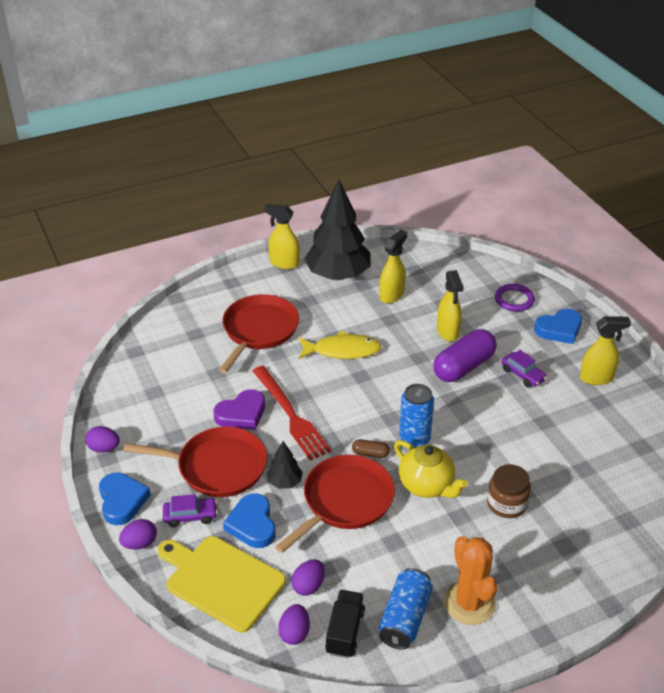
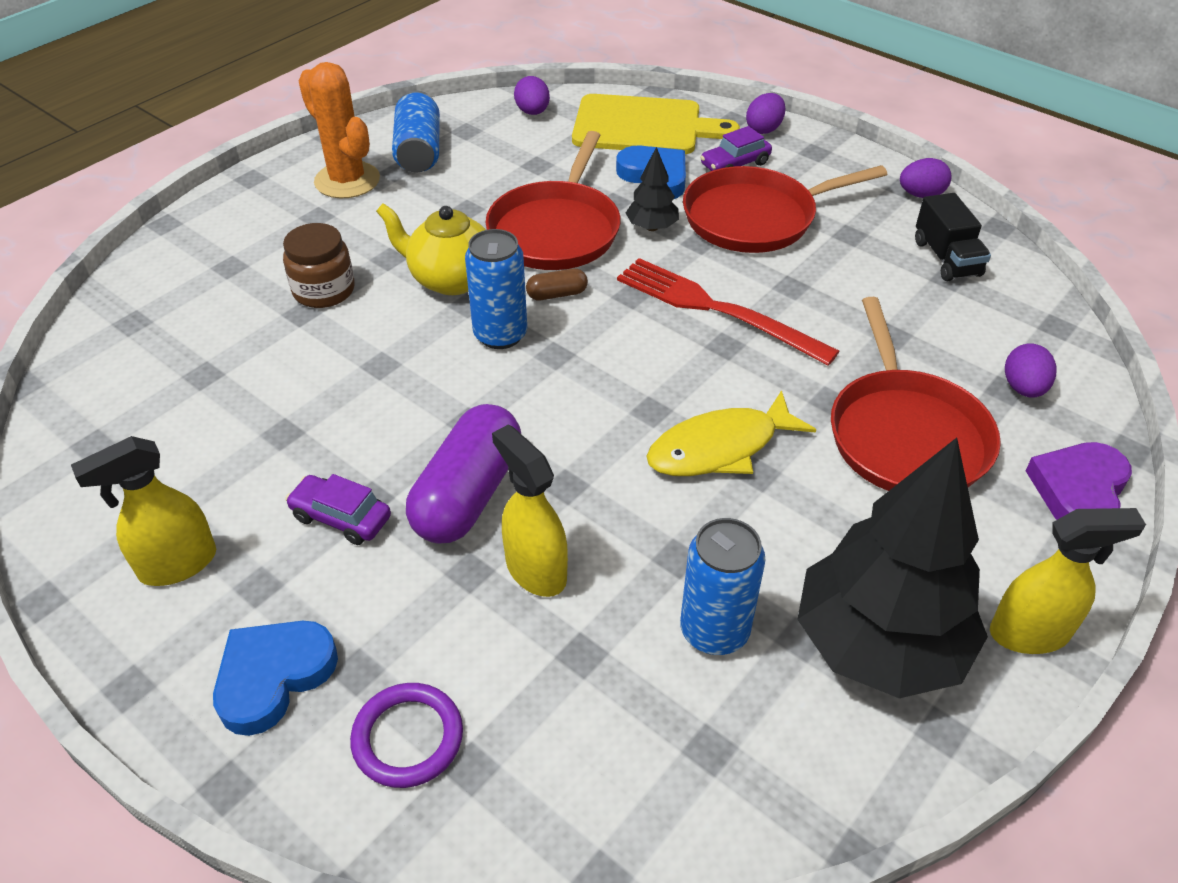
camera: 155 degrees right, 5 degrees up
(122, 501) = (830, 155): blue heart -> none
(241, 414) = (790, 288): purple heart -> purple heart (1079, 491)
(308, 586) = (544, 146): purple egg -> purple egg (1023, 388)
(345, 632) = (479, 125): black truck -> black truck (946, 258)
(392, 295) = (714, 631): yellow spray bottle -> blue can

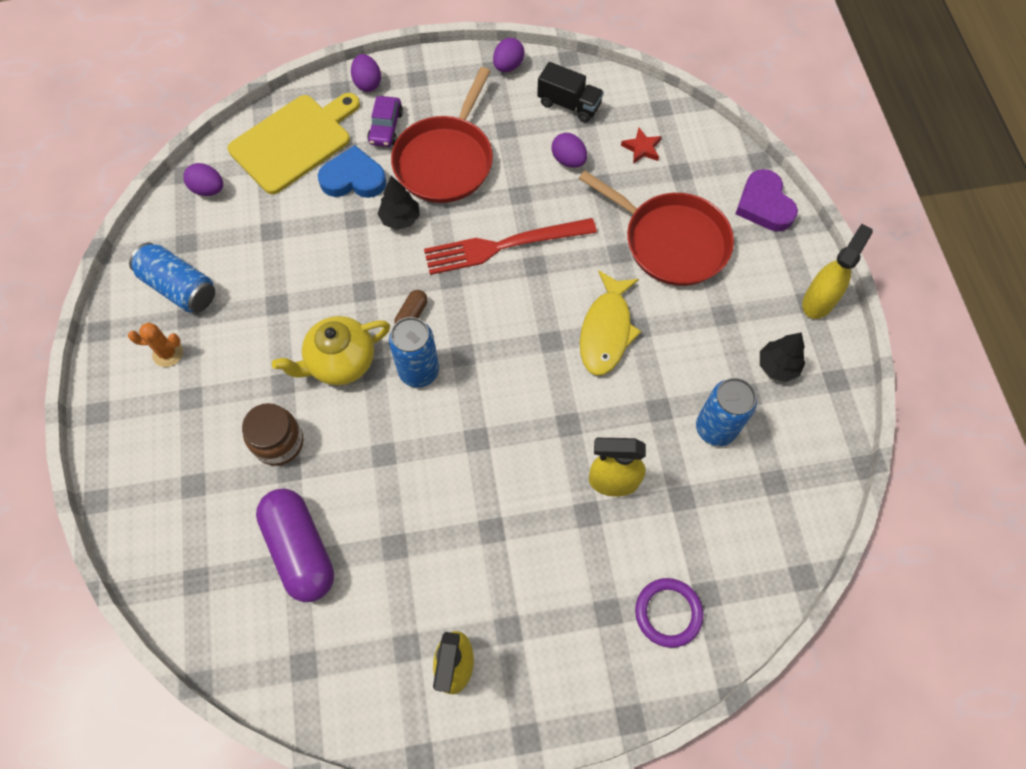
camera: 50 degrees left, 20 degrees up
(273, 677) = (579, 657): blue heart -> none
(341, 517) = (493, 555): purple car -> none
(347, 180) = (168, 353): orange cactus -> orange cactus, size x0.53
(468, 494) = (533, 477): purple capsule -> purple capsule (300, 549)
(556, 230) = (351, 270): red pan -> none
(878, 645) = (777, 366): black tree -> black tree, size x0.44
(983, 341) = (642, 148): none -> red star
(1023, 388) = (687, 163): purple egg -> purple egg (568, 160)

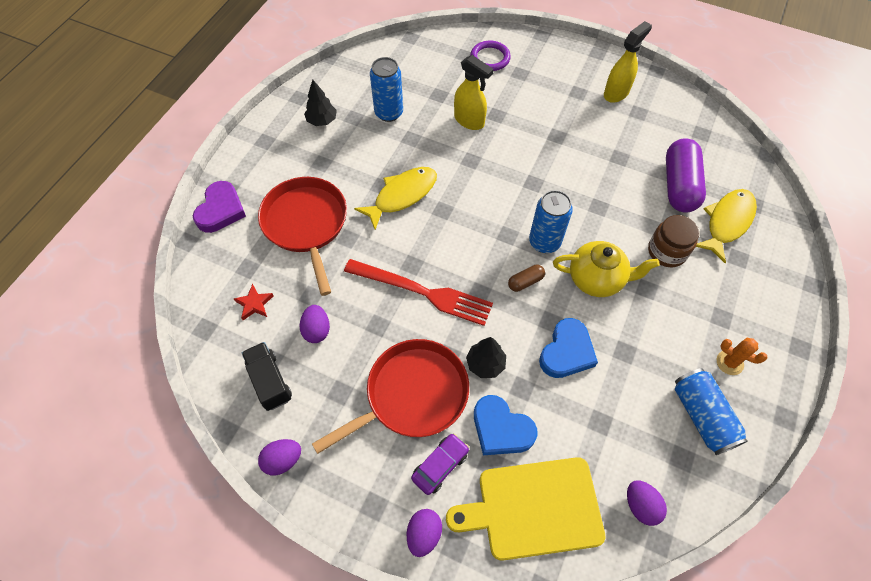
camera: 145 degrees left, 5 degrees down
(221, 528) = (727, 222): none -> yellow fish
(332, 272) = (567, 352): none -> blue heart
(818, 301) = (259, 138): yellow spray bottle -> none

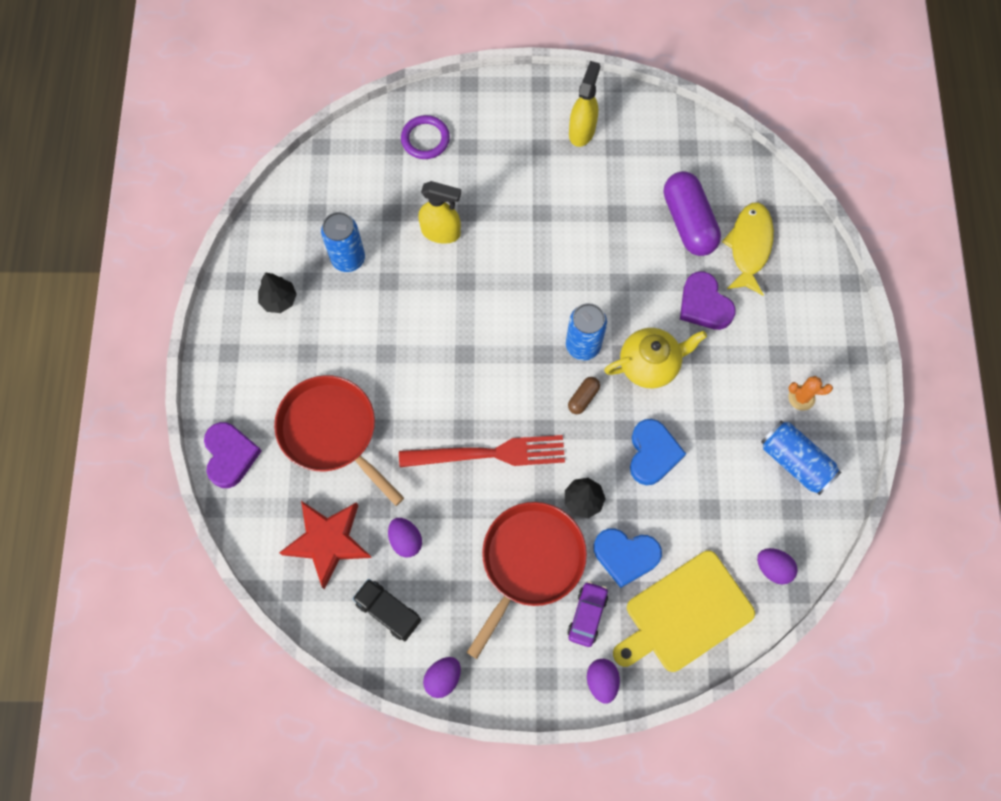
camera: 25 degrees left, 10 degrees up
(254, 304) = (328, 542): red star -> red star, size x2.13
(402, 196) = (414, 355): yellow fish -> none
(667, 251) = (704, 305): brown jar -> purple heart

